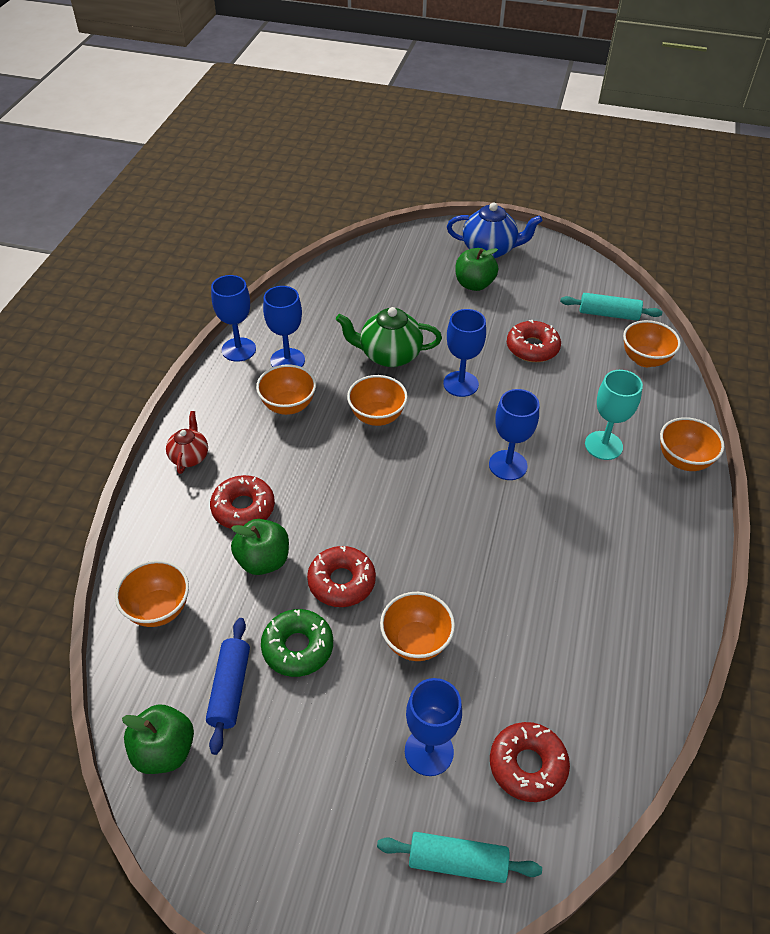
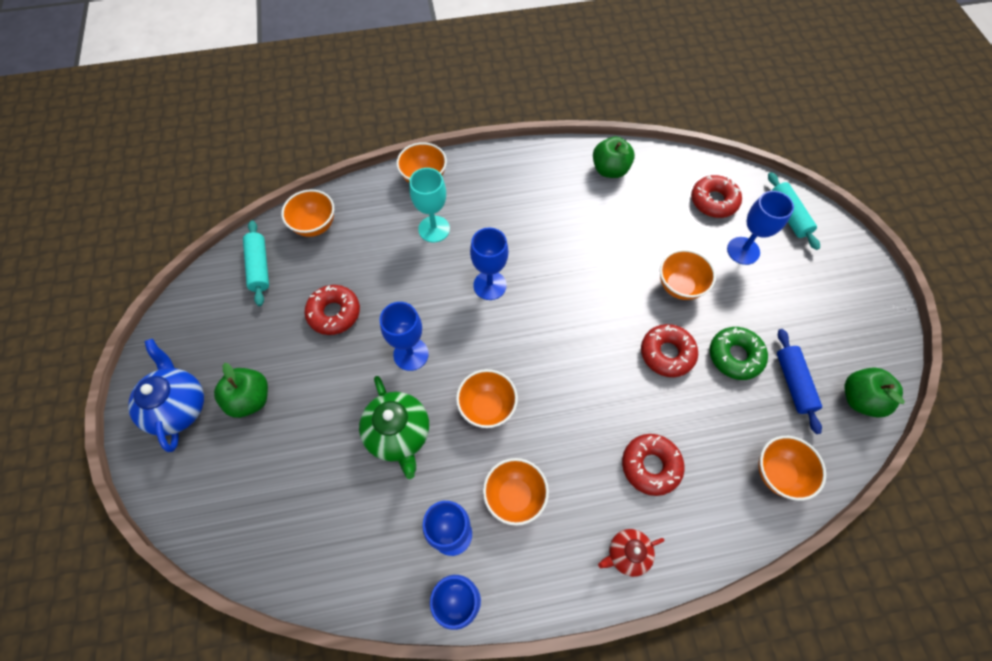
camera: 115 degrees left, 15 degrees up
(230, 689) = (793, 383): blue rolling pin -> blue rolling pin turned 75 degrees counterclockwise
(263, 560) = (687, 419): green apple -> green apple (610, 170)

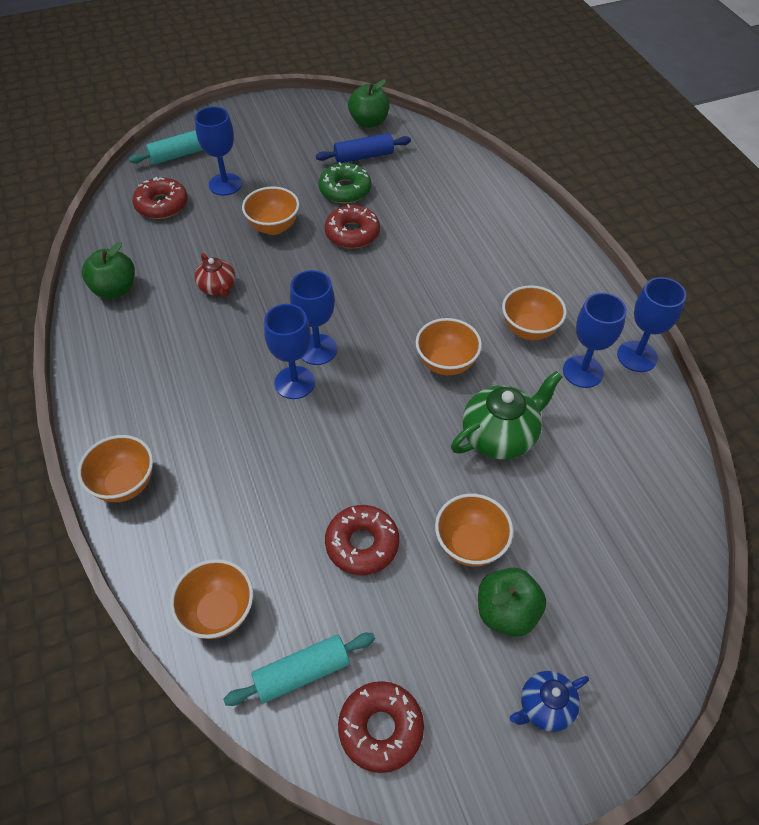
camera: 100 degrees left, 10 degrees down
(179, 406) = (545, 707): blue teapot -> blue teapot, size x0.60
(411, 354) = (401, 444): blue goblet -> blue goblet (317, 349)
(434, 229) = (215, 455): turquoise goblet -> none
(627, 554) = (549, 250): red teapot -> red teapot (218, 288)
(650, 466) = (467, 240): red donut -> red donut (381, 729)
(778, 473) = (448, 166): orange bowl -> orange bowl (470, 544)

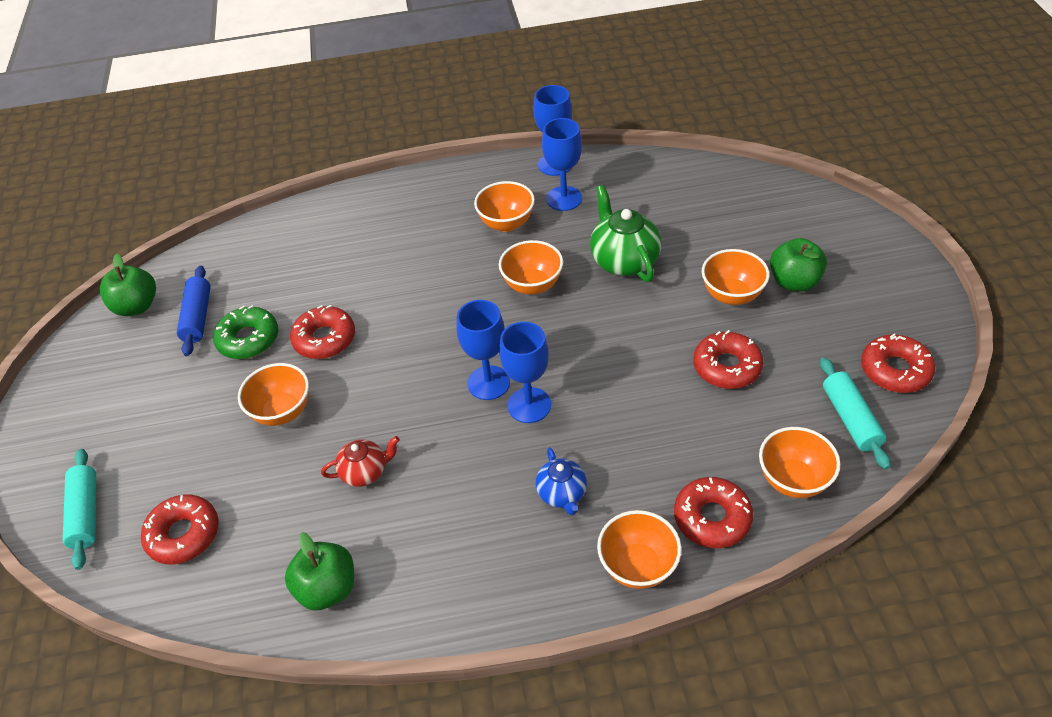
camera: 75 degrees left, 5 degrees down
(174, 540) = (712, 518): none -> red donut
(225, 184) = (178, 460): blue goblet -> none
(545, 707) = (871, 273): blue teapot -> blue teapot (562, 494)

